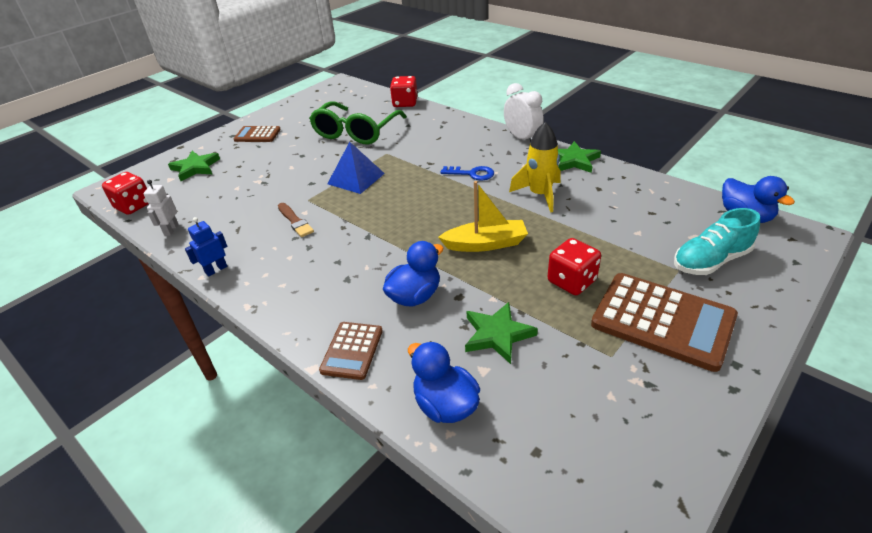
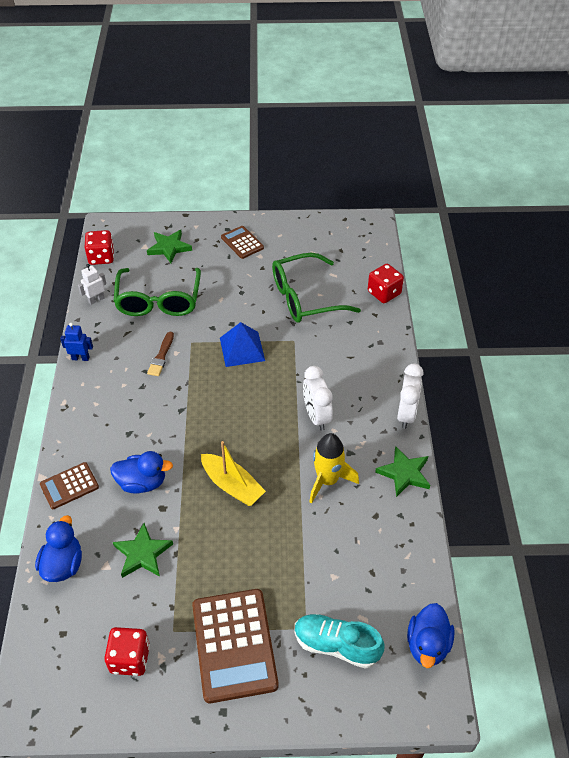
camera: 45 degrees right, 10 degrees up
(237, 197) = (158, 301): none -> green glasses
(472, 174) = (316, 416): blue key -> white clock
(571, 281) = (233, 565): red dice -> red dice (130, 659)

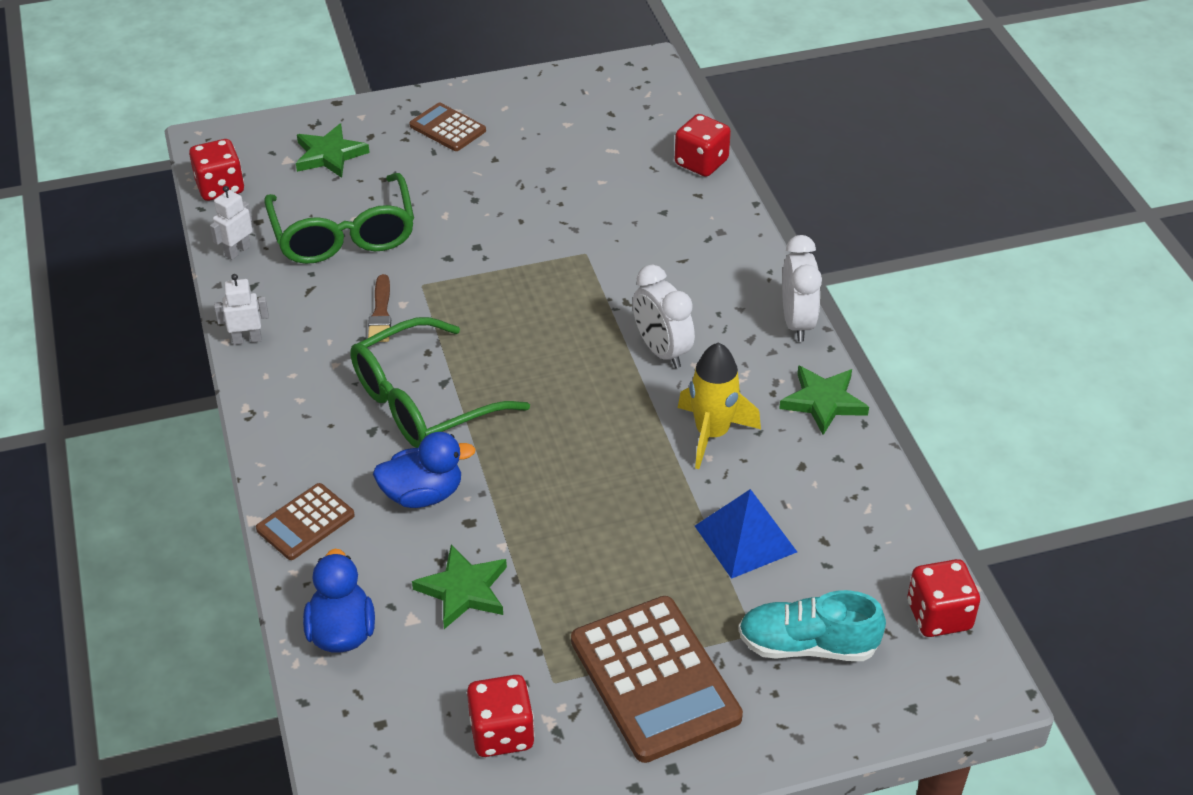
camera: 15 degrees left, 5 degrees down
(80, 358) = (247, 339): blue robot -> white robot
(232, 485) = (567, 470): yellow boat -> none
(242, 349) = (508, 279): blue pyramid -> blue pyramid (745, 538)
(304, 298) = (579, 190): green glasses -> green glasses (422, 402)
(427, 645) = (939, 615): blue duck -> red dice

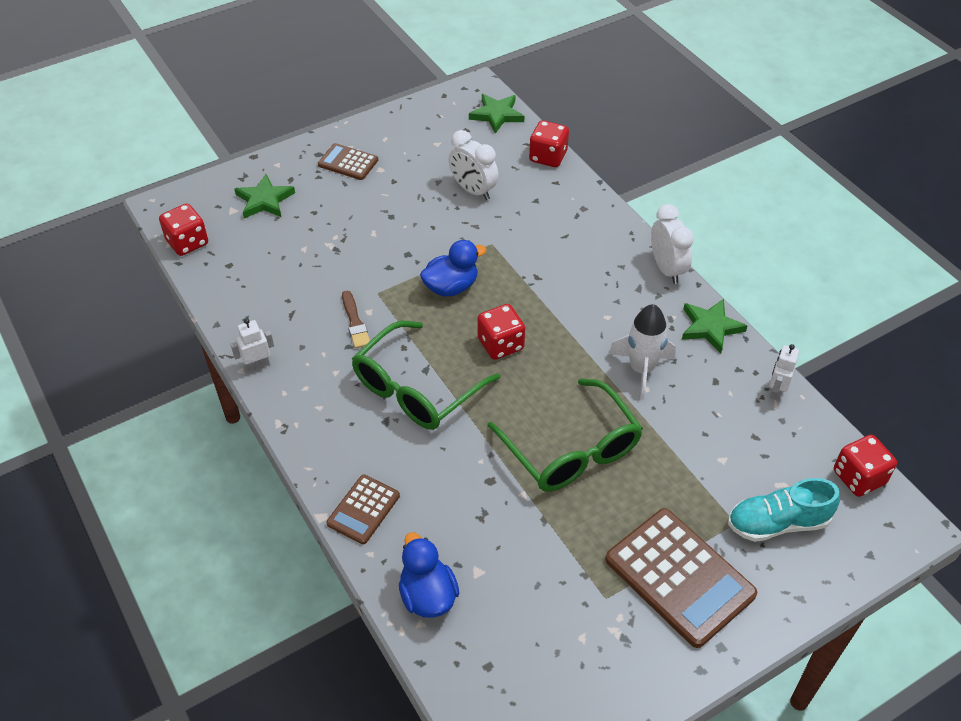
camera: 15 degrees left, 5 degrees up
(237, 251) = (222, 293): white robot -> white robot (776, 391)
(344, 235) = (301, 264): green glasses -> green glasses (572, 450)
(423, 494) = (446, 465): blue duck -> blue duck (451, 287)
(463, 590) = (508, 538): green star -> green star (497, 115)
(501, 733) = (584, 650): red dice -> red dice (500, 344)
(661, 351) = (578, 311): white clock -> white clock (473, 190)
(712, 434) = (641, 369): yellow rocket -> white rocket
(745, 538) = (699, 448): blue pyramid -> none

